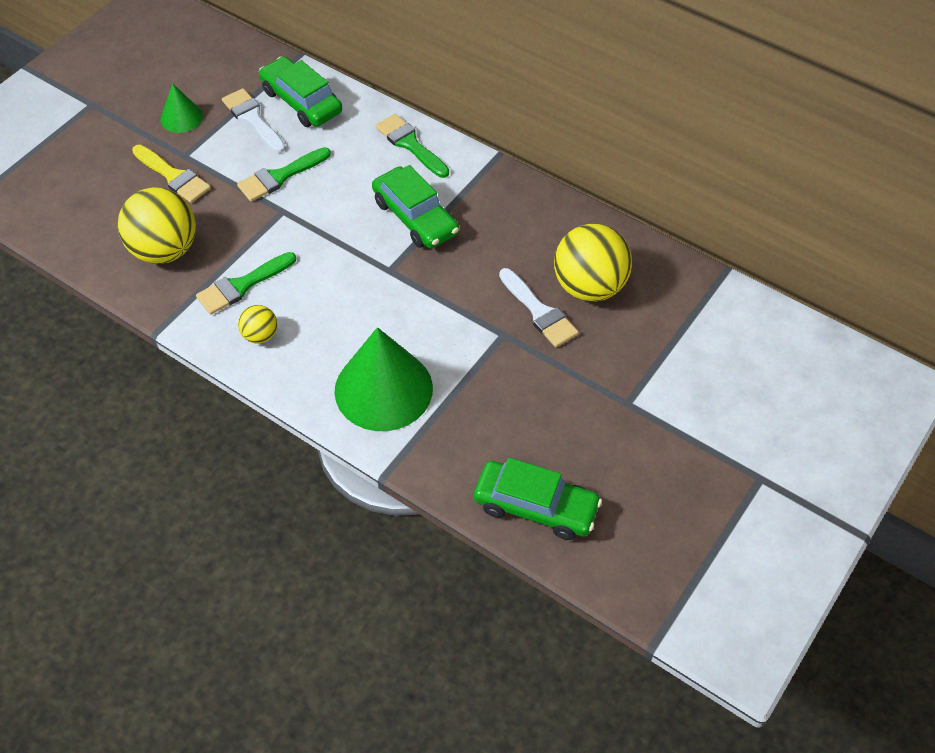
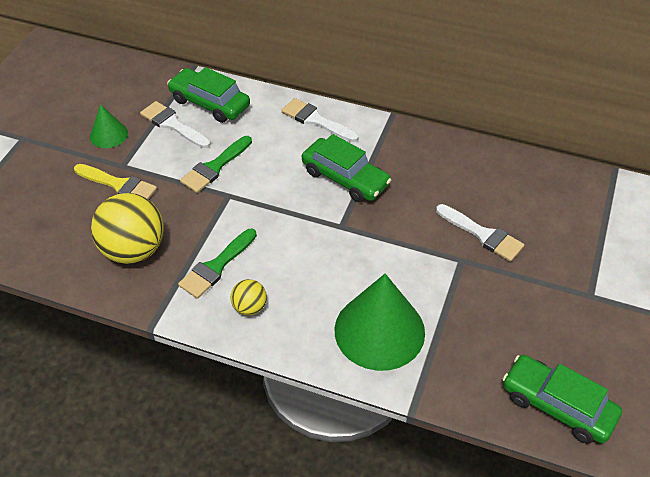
camera: 15 degrees left, 5 degrees down
(410, 144) = (316, 120): green brush -> white brush
(535, 507) = (557, 405): green car -> green car turned 150 degrees counterclockwise
(589, 286) = (514, 205): yellow ball -> none

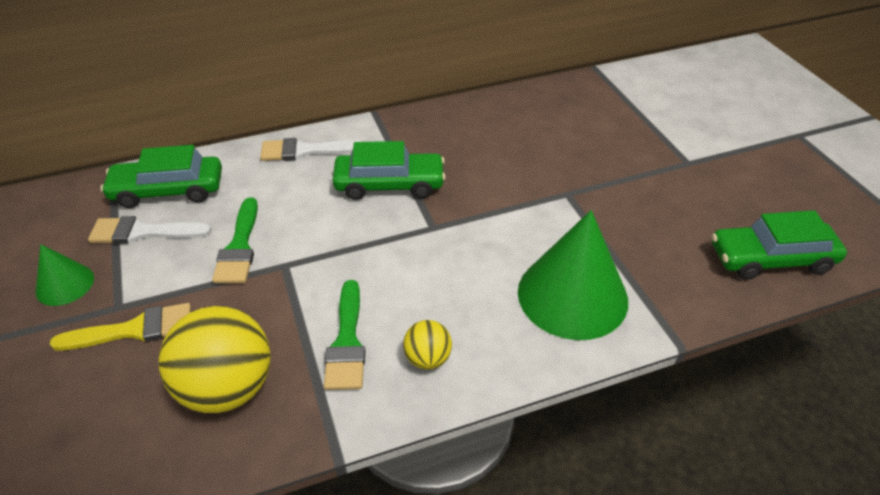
camera: 40 degrees left, 5 degrees down
(483, 235) = (560, 164): white brush -> none

